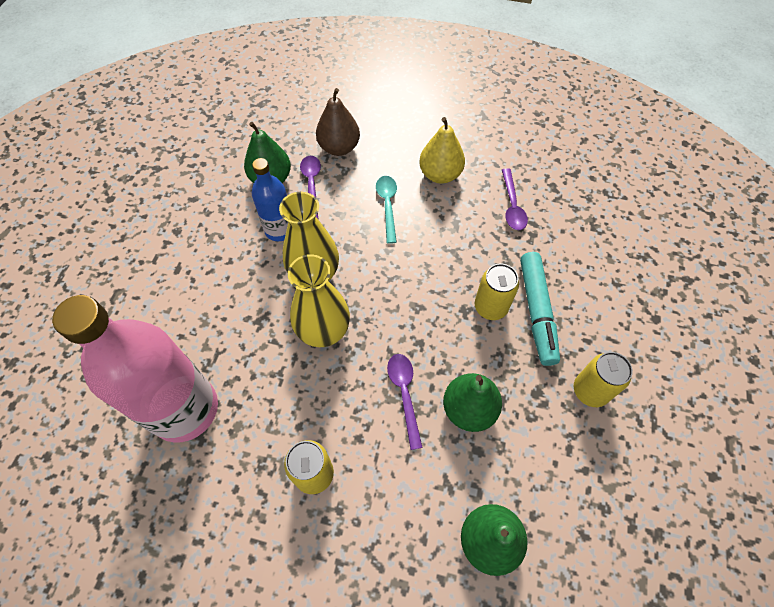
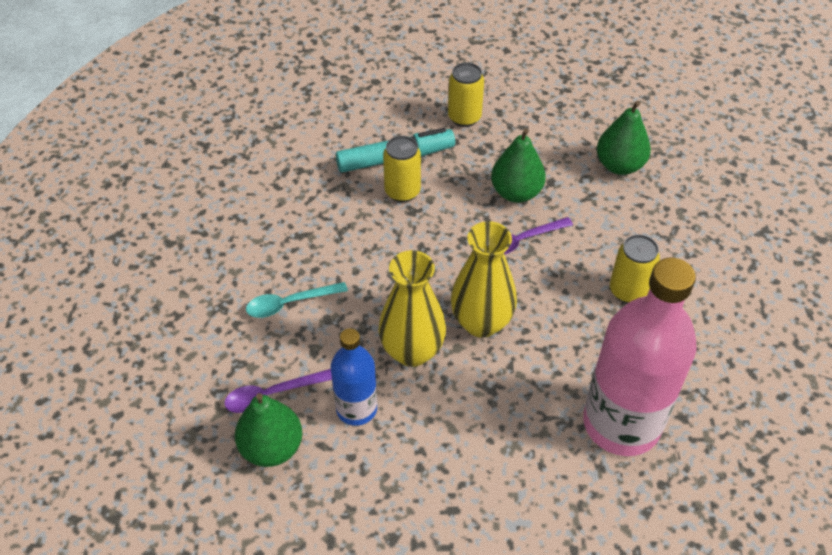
camera: 105 degrees left, 10 degrees down
(339, 148) = (198, 380): brown pear -> none
(440, 175) = (228, 261): yellow pear -> none
(512, 206) = (264, 191): purple spoon -> none

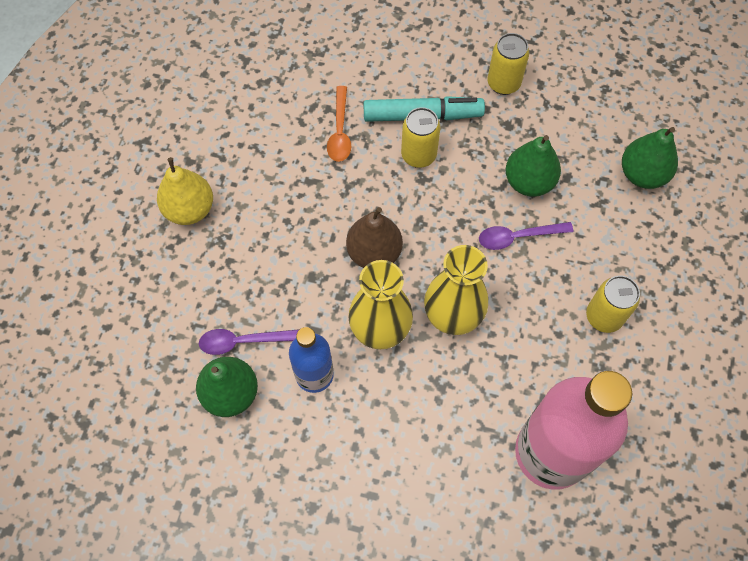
camera: 15 degrees right, 15 degrees up
(181, 285) = (190, 209): none -> yellow pear
(289, 303) = (282, 252): turquoise spoon -> none
(318, 187) = (340, 131): none -> orange spoon
(385, 284) = (374, 253): none -> brown pear

